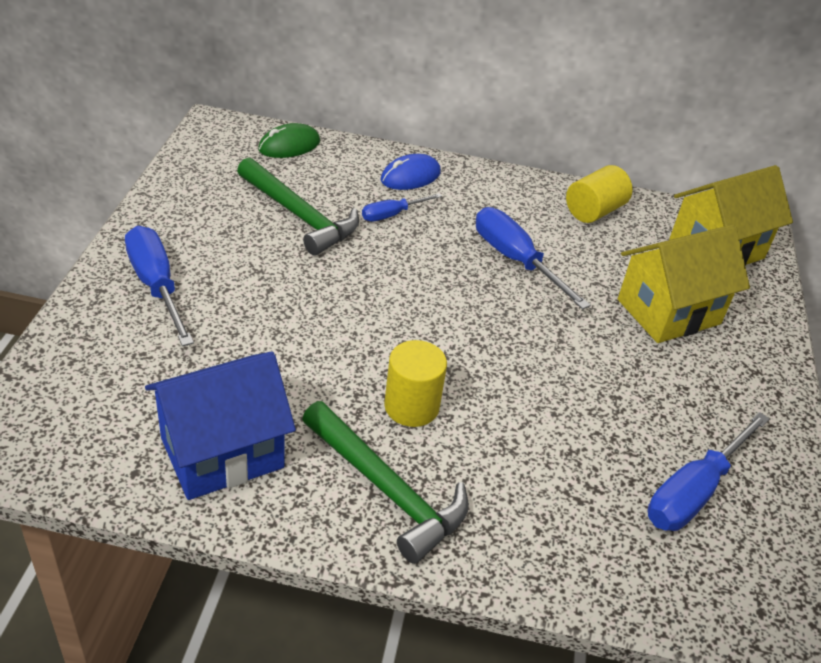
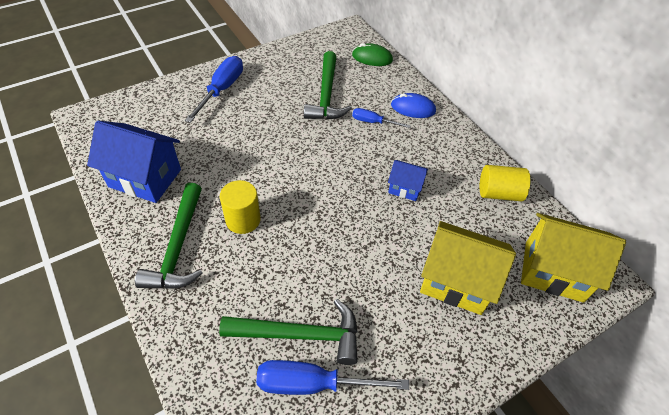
camera: 50 degrees right, 10 degrees up
(515, 260) = (405, 188): blue screwdriver -> blue house
(624, 462) = (300, 334): none -> green hammer

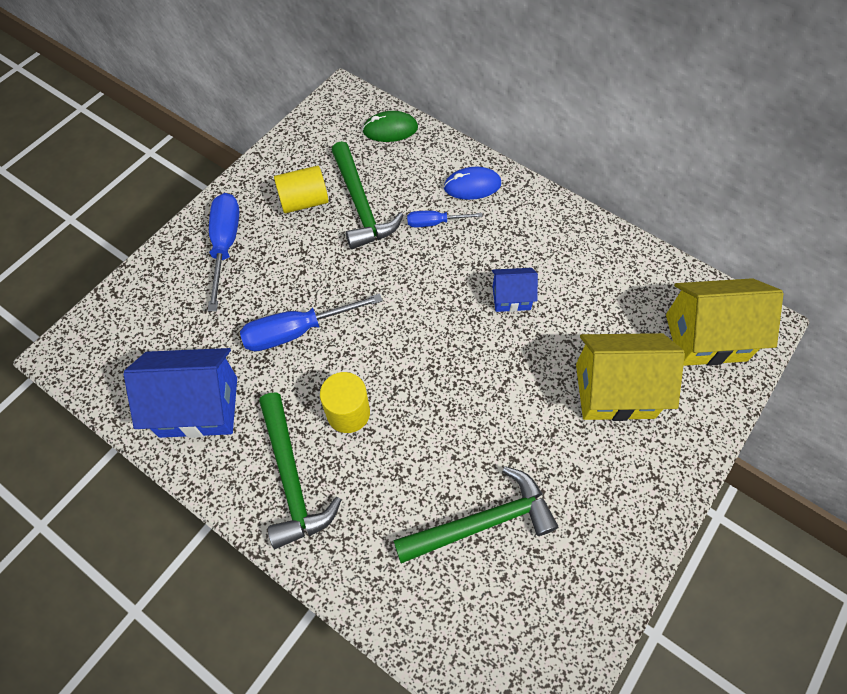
camera: 20 degrees left, 10 degrees up
(313, 384) = (522, 569): blue screwdriver -> blue screwdriver (297, 331)
(499, 193) = (614, 264): yellow cylinder -> yellow cylinder (304, 201)

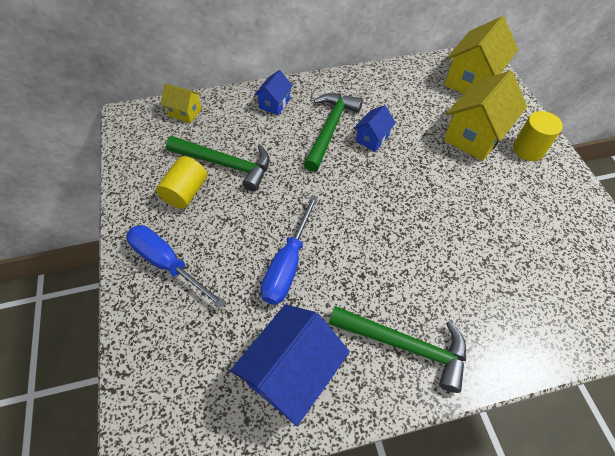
camera: 50 degrees left, 5 degrees down
(348, 413) = (381, 276): yellow cylinder -> yellow cylinder (528, 149)
(390, 129) = (185, 112): green mouse -> yellow house
(434, 223) = (281, 137): blue screwdriver -> none
(472, 186) = (274, 104): blue mouse -> blue house
(482, 522) = (516, 253): green hammer -> green hammer (330, 129)

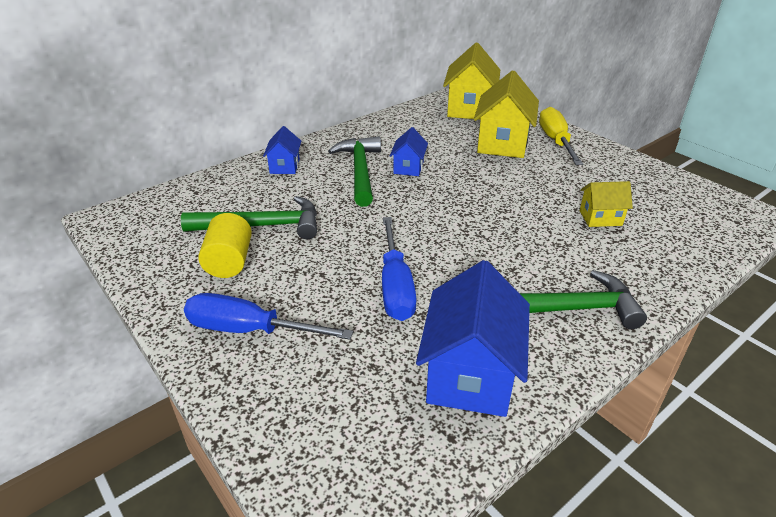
camera: 25 degrees left, 20 degrees down
(185, 112) = (181, 197): yellow house -> yellow house (600, 218)
(528, 149) = (555, 141): yellow cylinder -> yellow screwdriver

